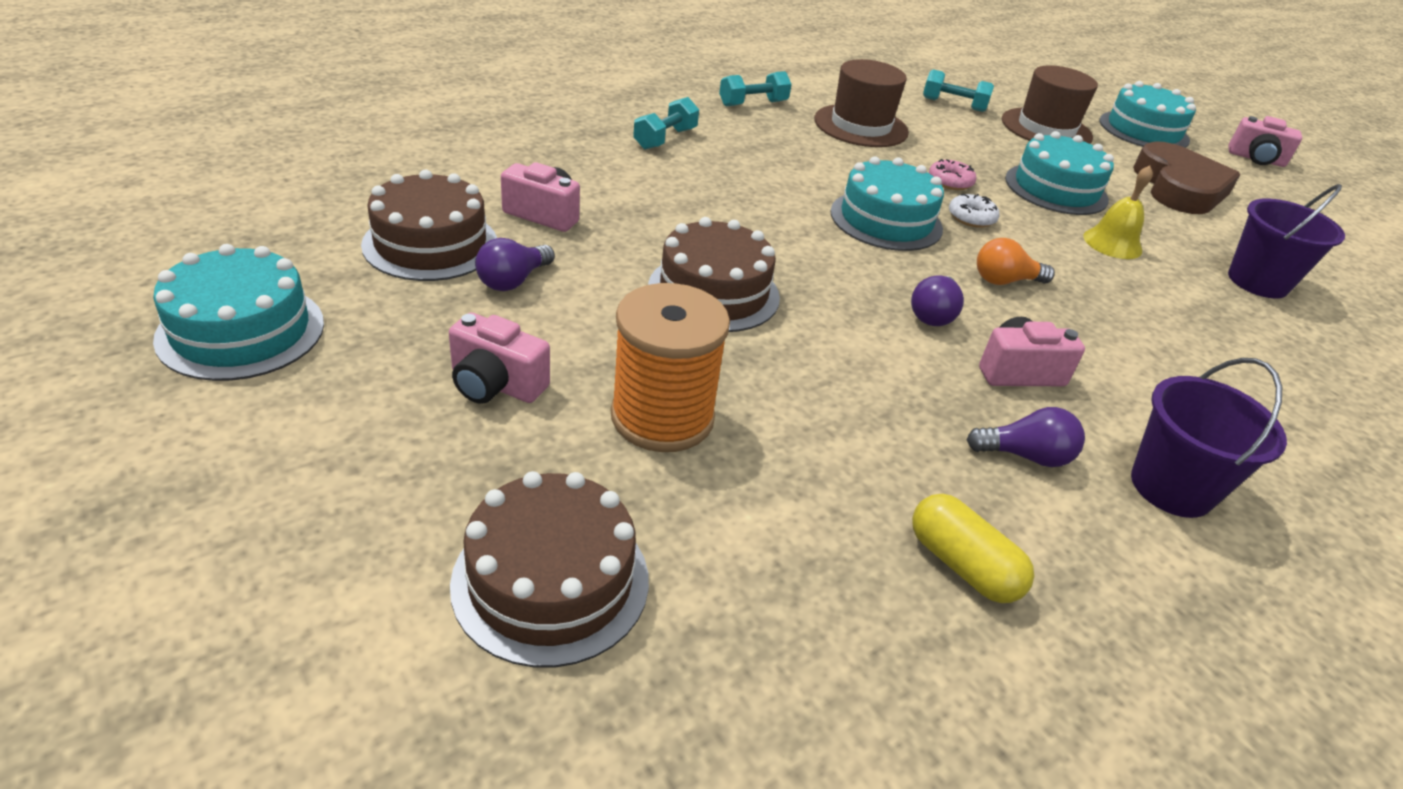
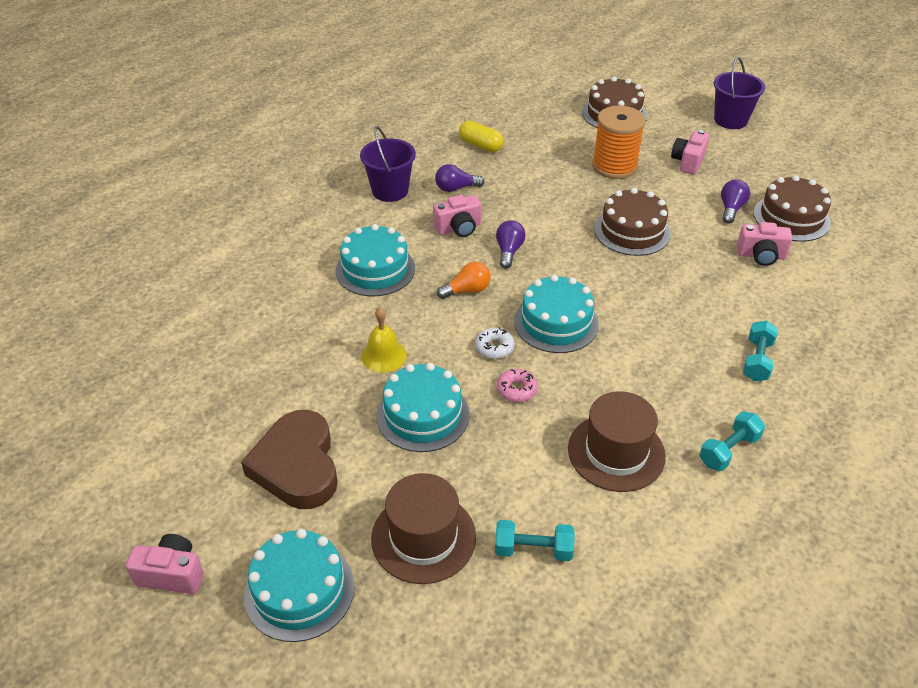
camera: 170 degrees right, 5 degrees up
(241, 331) = (804, 156): turquoise cake -> turquoise cake (375, 269)
(495, 384) = (688, 162): pink camera -> pink camera turned 75 degrees counterclockwise
(1257, 282) = (277, 348): purple bucket -> purple bucket (730, 120)

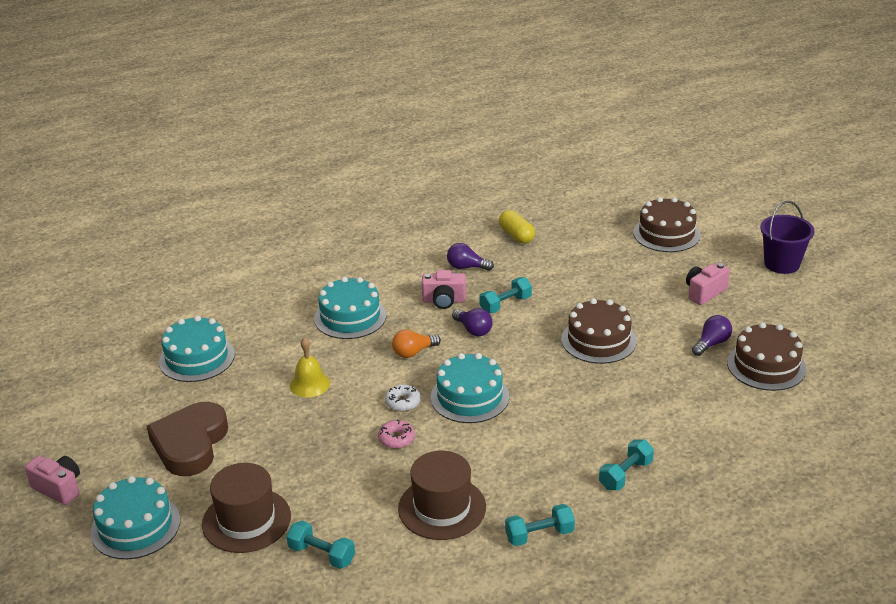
camera: 25 degrees right, 10 degrees down
(390, 191) = (408, 256): purple bucket -> none
(423, 415) = (308, 436): turquoise cake -> turquoise cake (197, 358)
(467, 290) = (413, 352): orange light bulb -> orange light bulb turned 150 degrees clockwise
(509, 251) = (473, 330): purple light bulb -> purple light bulb turned 105 degrees clockwise
(520, 217) = (505, 304): none -> turquoise dumbbell
(614, 166) = (628, 281): orange spool -> none
(761, 255) = (705, 391): pink camera -> none

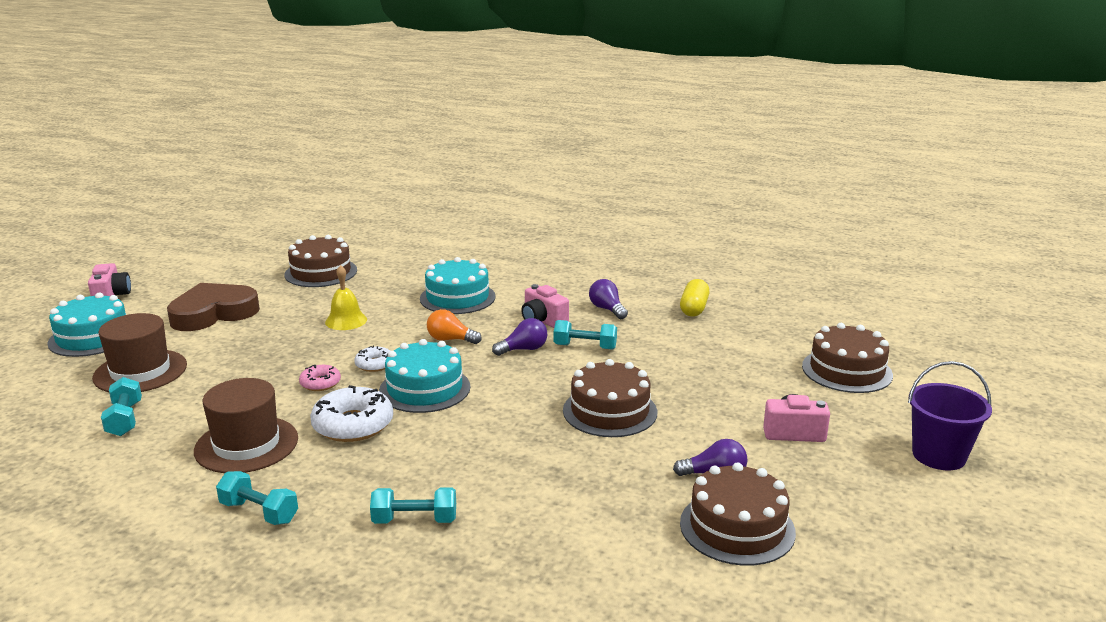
camera: 45 degrees right, 10 degrees down
(197, 358) = (321, 272): turquoise cake -> brown cake
(473, 330) = (523, 349): purple light bulb -> purple light bulb turned 120 degrees counterclockwise
(477, 449) = (353, 425): none -> white donut

